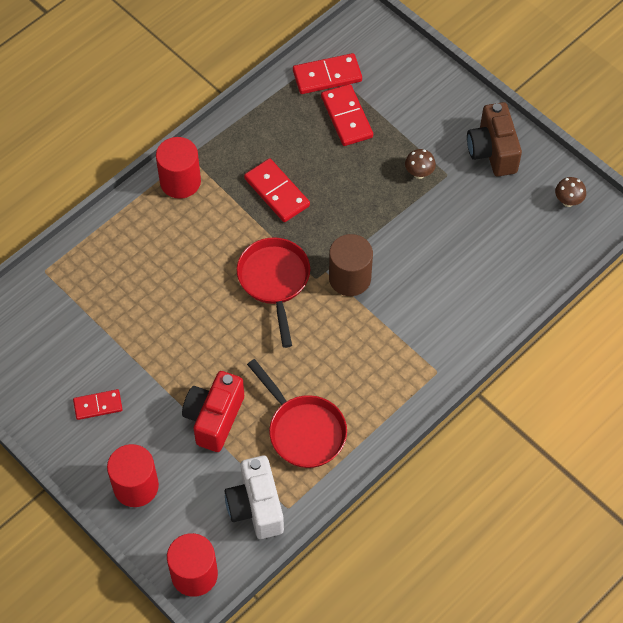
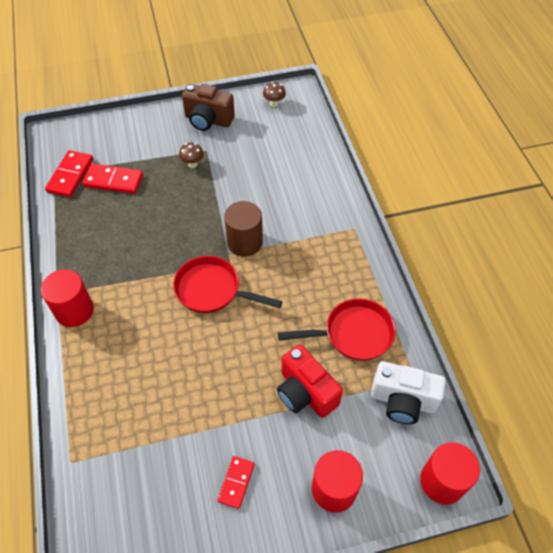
camera: 60 degrees left, 5 degrees down
(276, 192) = (138, 251): red domino -> none

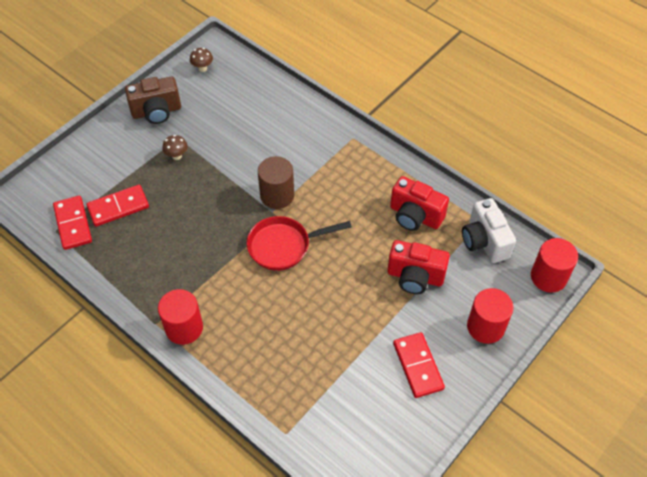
camera: 35 degrees left, 0 degrees up
(236, 482) = (418, 366): red domino -> red domino, size x1.56
(353, 334) = (415, 216): red pan -> red camera
(402, 401) = (484, 241): white camera -> white camera turned 90 degrees clockwise

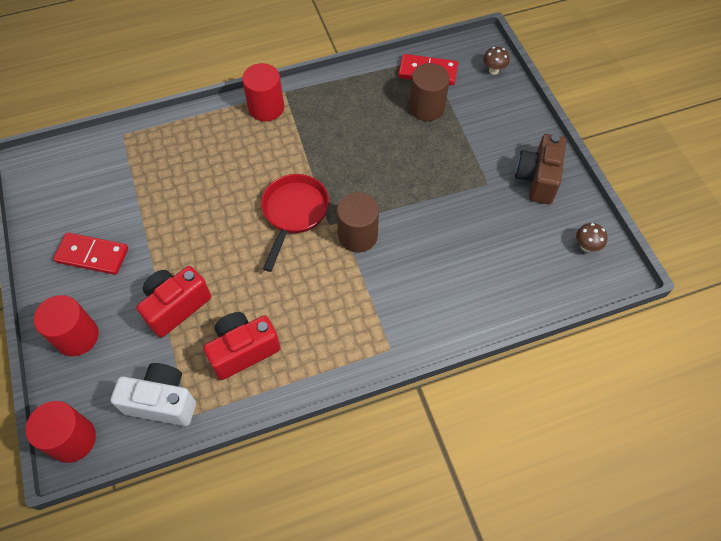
camera: 120 degrees right, 5 degrees up
(118, 207) = (426, 108): red domino -> brown cylinder
(177, 156) = (463, 173): brown mushroom -> brown mushroom (493, 70)

